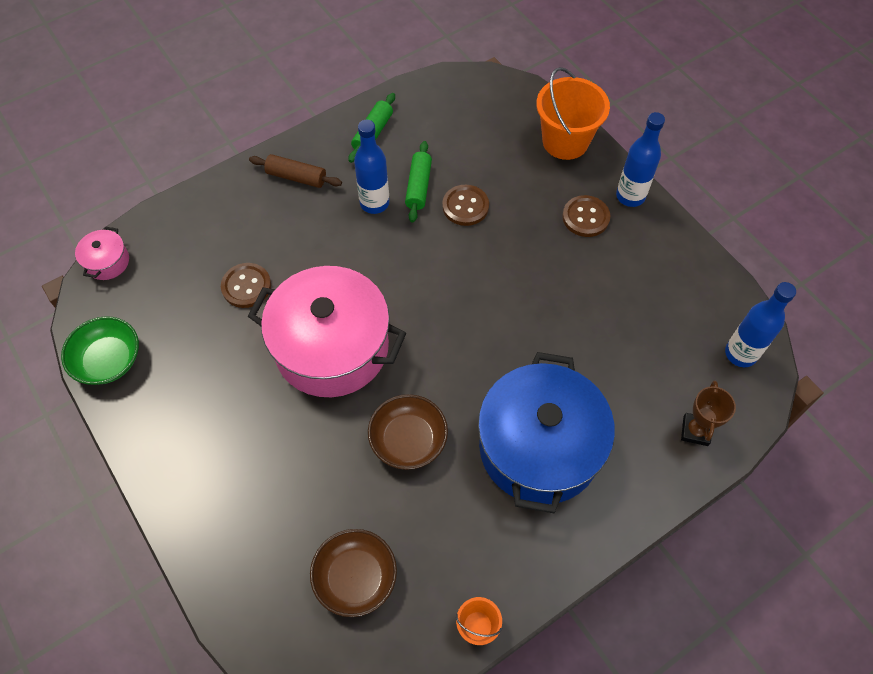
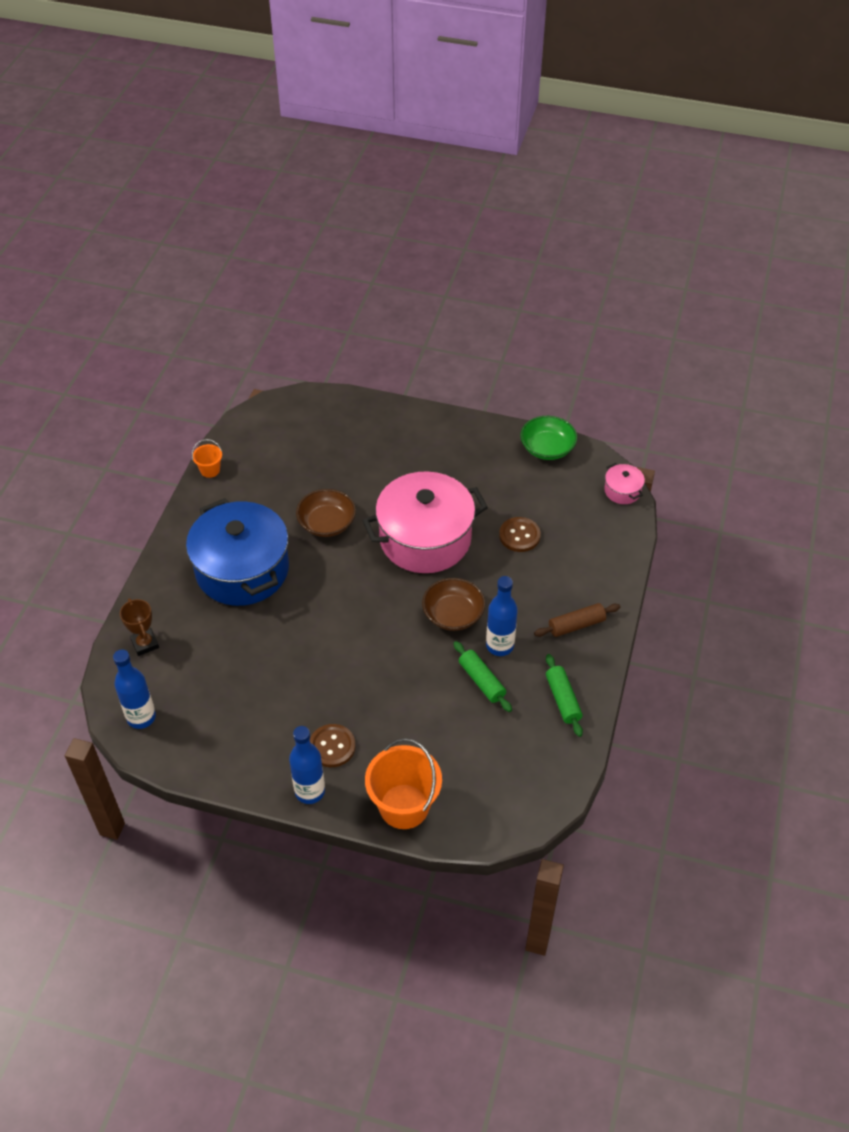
camera: 140 degrees right, 10 degrees down
(355, 577) = (294, 449): brown bowl -> brown bowl (453, 614)
(465, 206) = (431, 690): brown button -> none

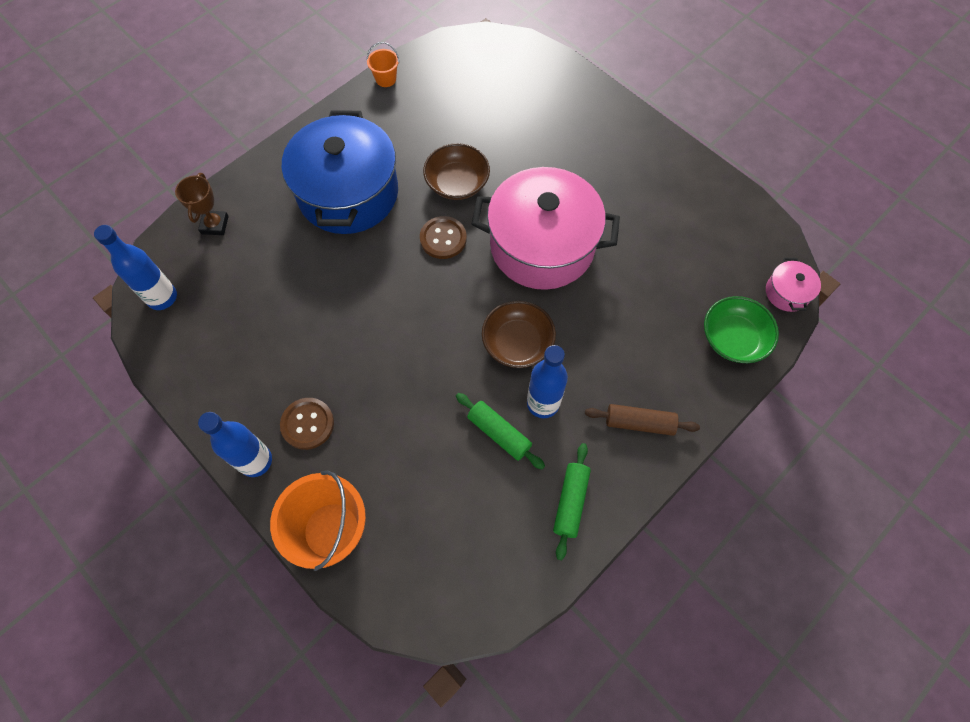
camera: 30 degrees right, 15 degrees up
(481, 681) = (499, 433): green rolling pin -> green rolling pin turned 45 degrees counterclockwise
(519, 535) = (642, 289): brown button -> brown button (443, 238)
(547, 448) = (732, 205): green bowl -> green bowl (733, 338)

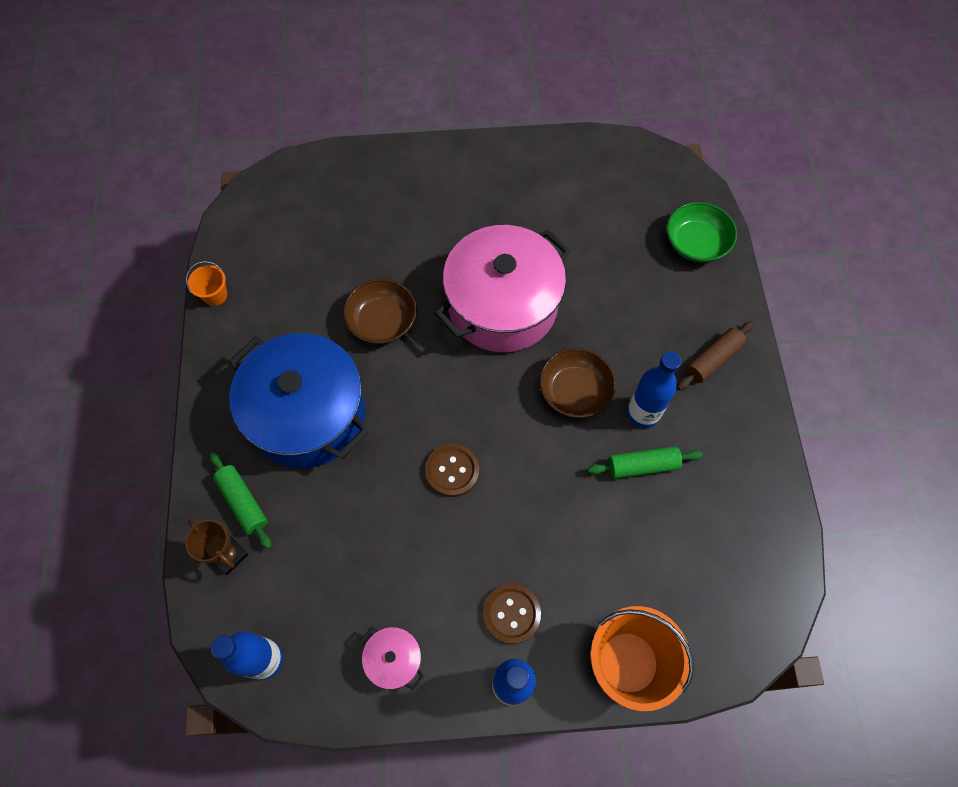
camera: 50 degrees left, 0 degrees up
(443, 238) = (427, 373): brown button -> brown button (452, 470)
(570, 502) = (740, 457): green rolling pin -> green rolling pin (243, 502)
(787, 292) = (688, 180): pink pot -> pink pot (394, 659)

